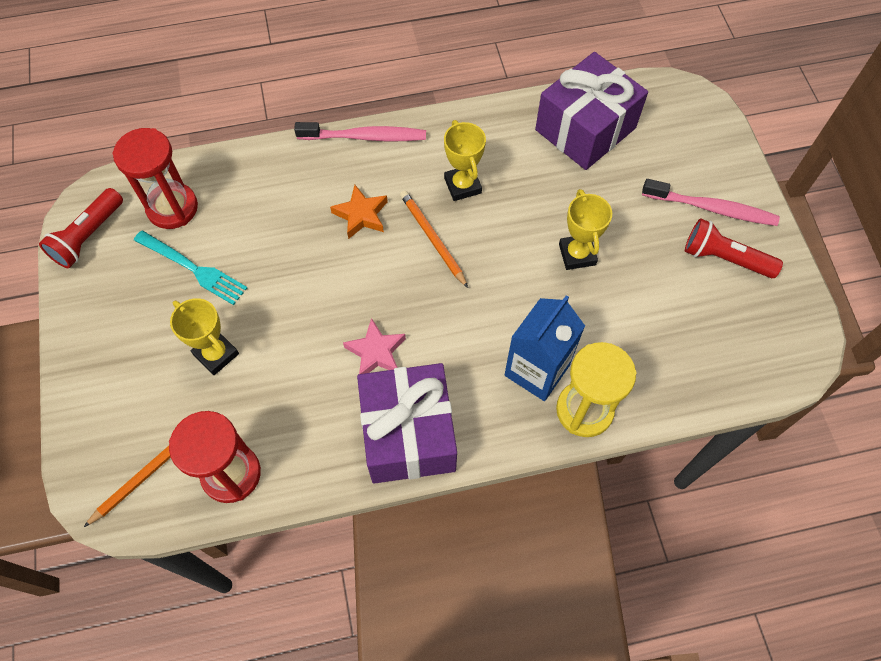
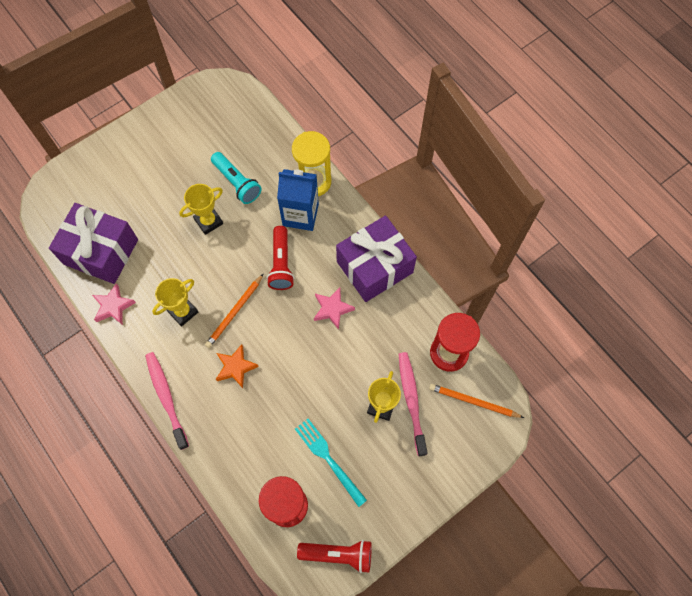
camera: 115 degrees left, 5 degrees up
(193, 269) = (328, 459): turquoise fork -> turquoise fork turned 45 degrees counterclockwise
(505, 121) = (113, 306): none -> pink star
(624, 309) = (237, 183): none -> turquoise flashlight
(712, 208) = (139, 157): pink toothbrush -> pink toothbrush (411, 401)
(724, 258) = (176, 140): red flashlight -> red flashlight (281, 264)

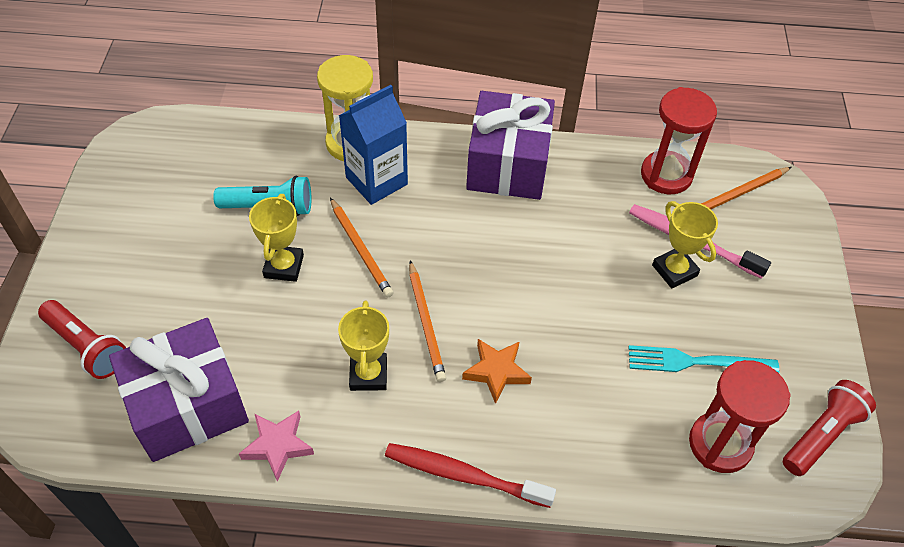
camera: 50 degrees left, 15 degrees down
(166, 398) = (464, 475): pink toothbrush -> red toothbrush
(250, 245) = (361, 249): none -> orange pencil
(281, 264) = (415, 238): red flashlight -> red flashlight (87, 346)
(332, 309) = (518, 232): pink star -> none

